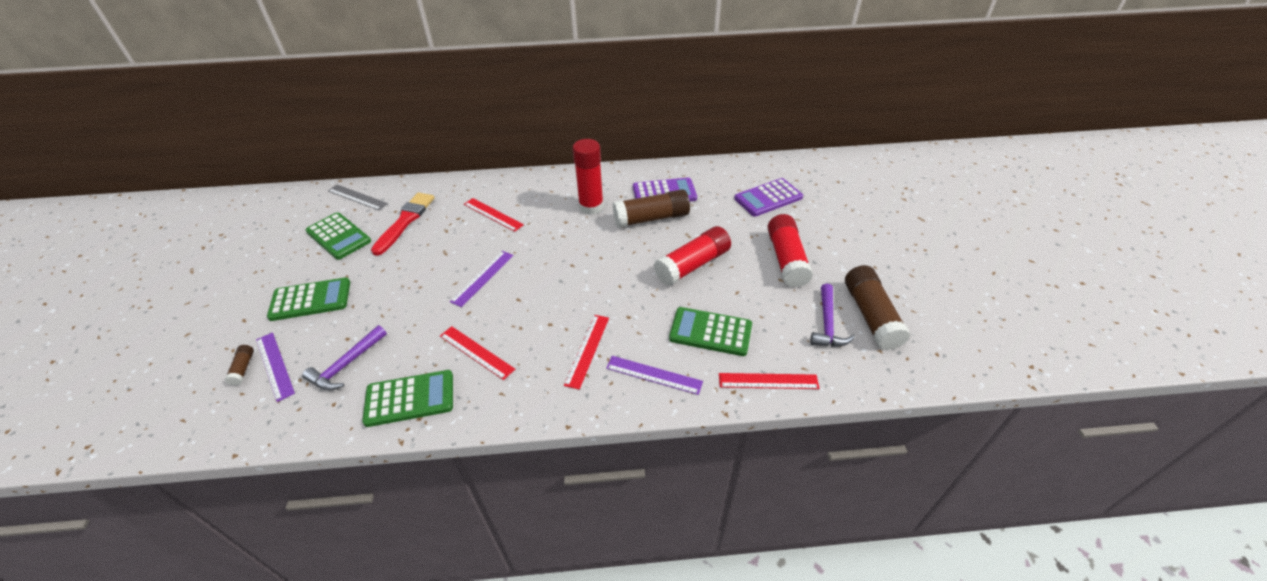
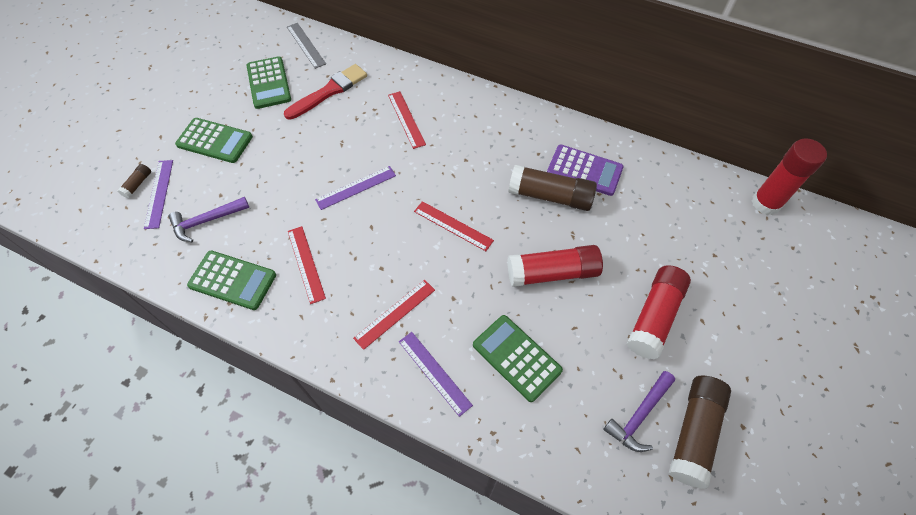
camera: 30 degrees right, 15 degrees up
(591, 207) = (501, 153): red glue stick -> red glue stick (766, 203)
(768, 198) = (692, 230): purple calculator -> none
(768, 381) = (532, 442): red ruler -> red ruler (453, 226)

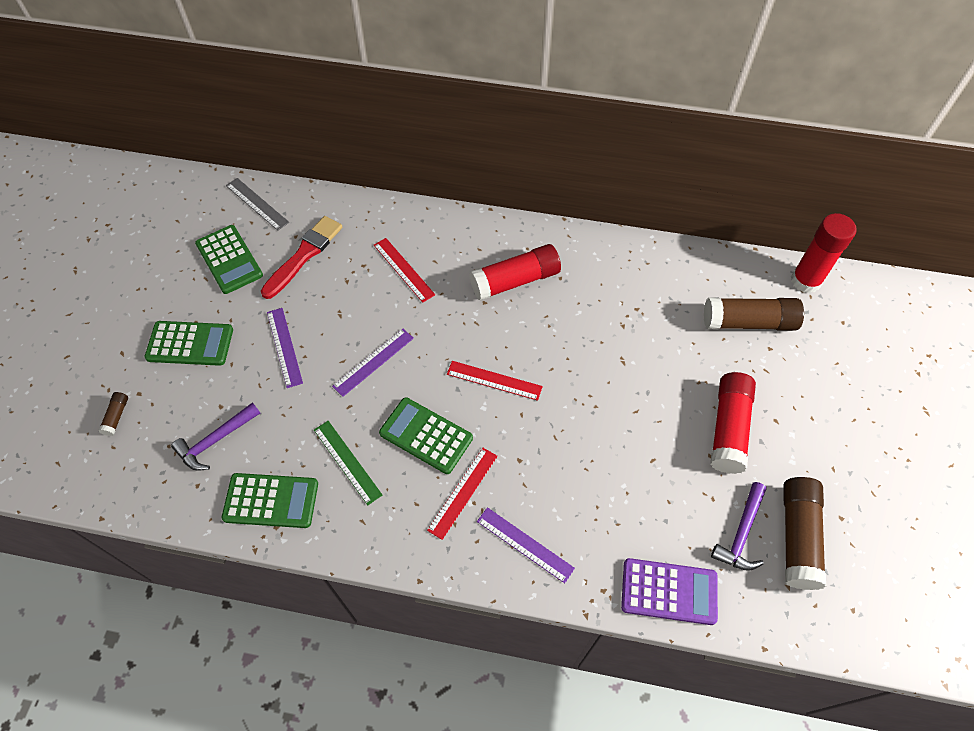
camera: 15 degrees left, 0 degrees up
(159, 193) = (146, 421): purple ruler -> purple ruler (284, 347)
(306, 264) = (347, 462): red ruler -> green ruler
(516, 357) = (604, 506): green calculator -> green calculator (426, 435)
(550, 196) = (587, 323): brown glue stick -> brown glue stick (748, 322)
(552, 273) = (613, 407): red glue stick -> red glue stick (515, 280)
(584, 170) = (614, 286): purple calculator -> purple calculator (669, 592)

